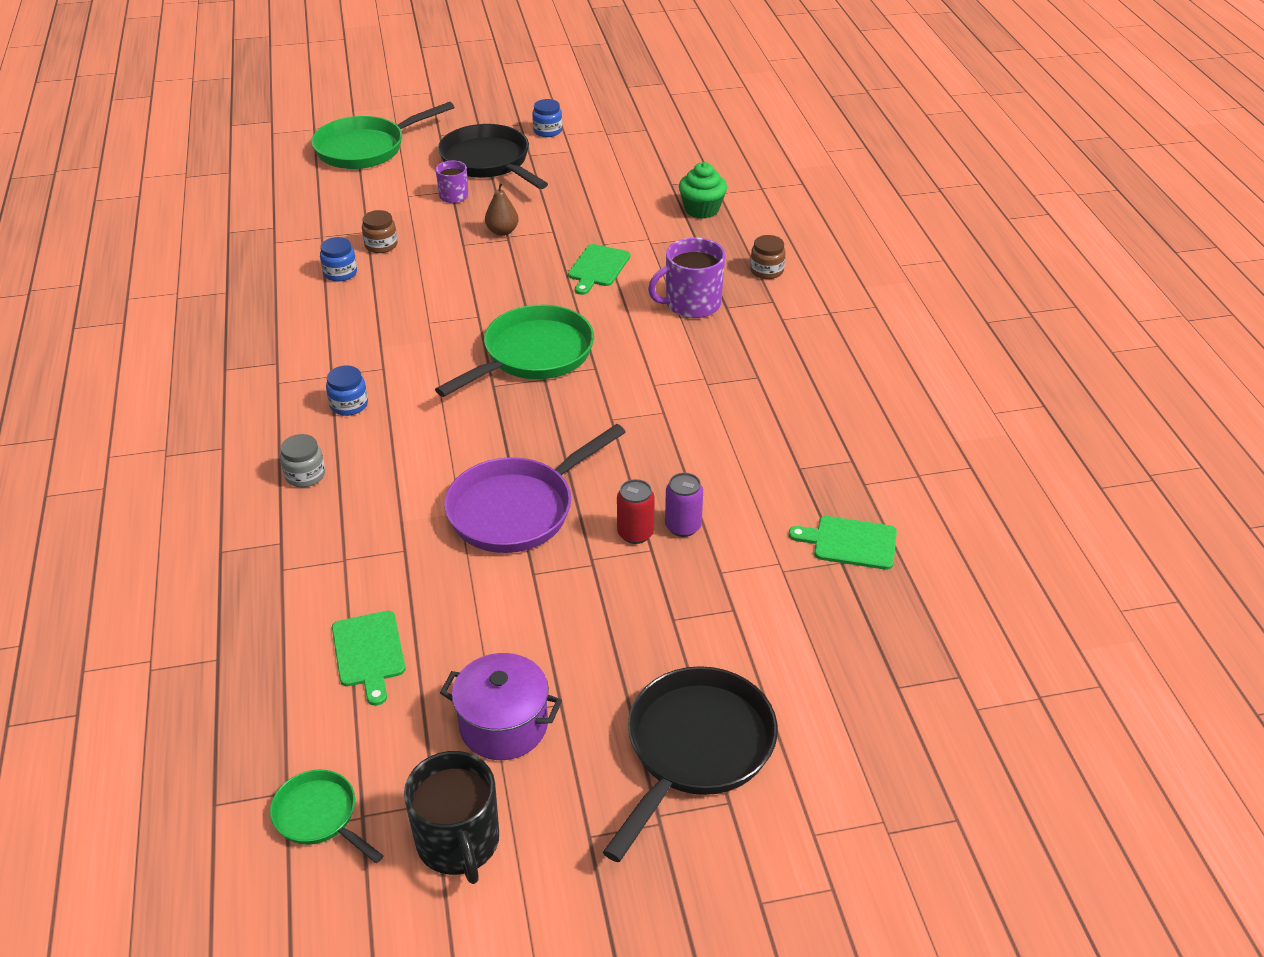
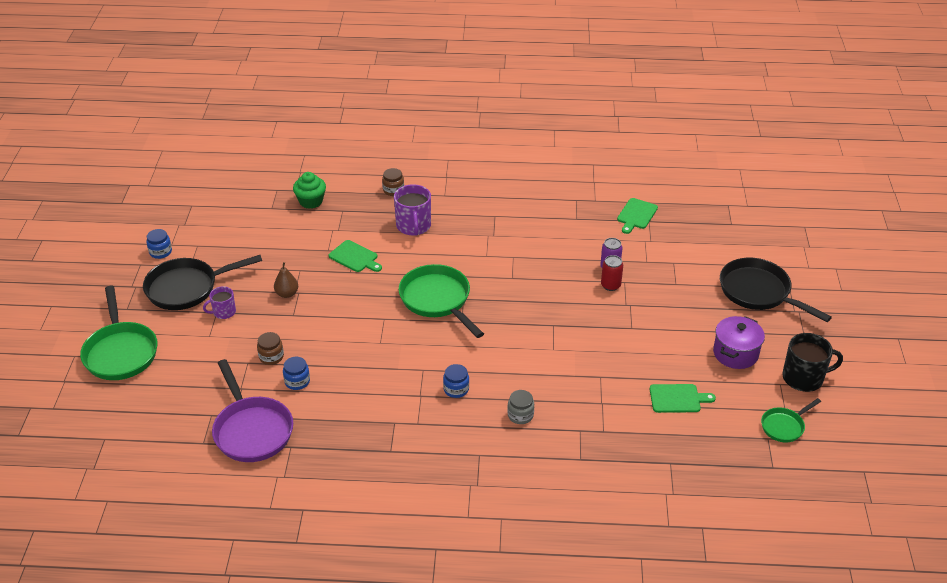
camera: 75 degrees left, 0 degrees up
(517, 509) = (579, 326): purple pan -> purple pan (252, 430)

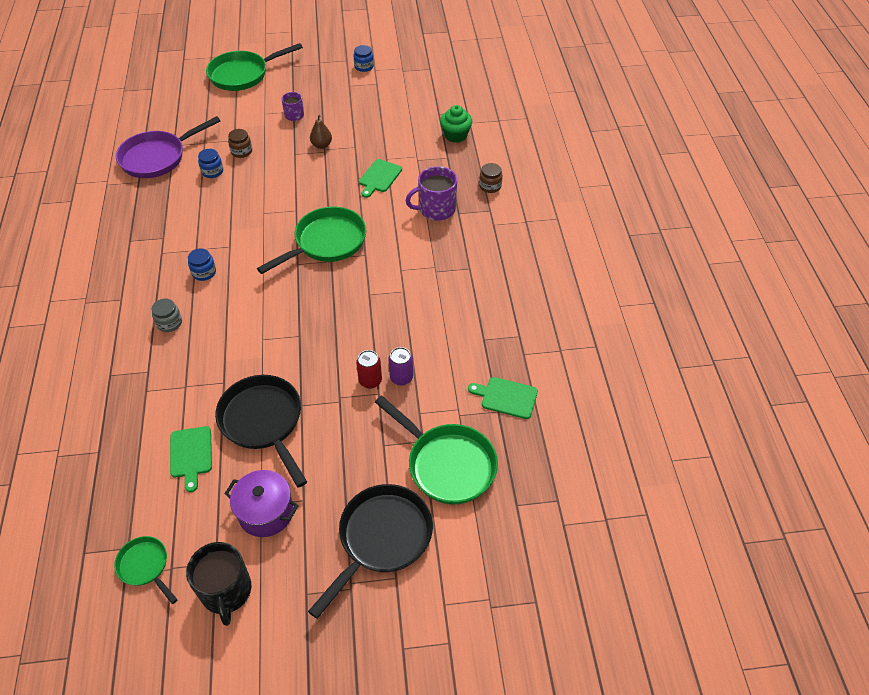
camera: 80 degrees right, 10 degrees up
(187, 288) = (321, 90): black pan -> black pan (263, 422)
(695, 252) = (447, 464): none -> green pan

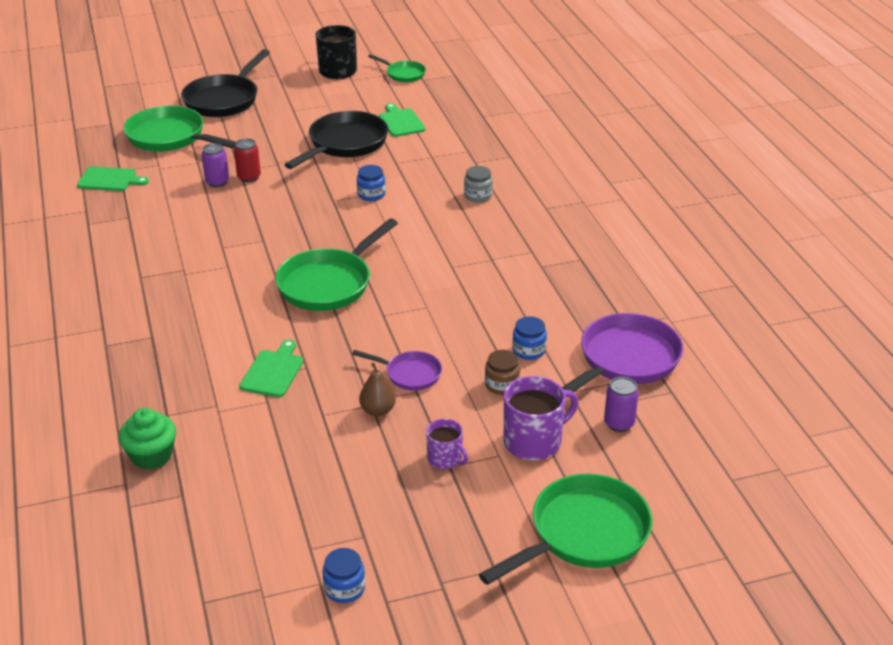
camera: 170 degrees right, 15 degrees down
(188, 122) = (619, 423): none -> purple can
(204, 272) = (467, 239): blue jar -> blue jar (371, 194)
(263, 422) = (345, 144): black pan -> black pan turned 105 degrees counterclockwise
(266, 512) = (322, 102): purple pot -> none
(294, 165) = (410, 374): none -> purple pan
(436, 209) = (184, 338): purple mug -> purple mug (534, 441)
(490, 186) = (101, 378): brown jar -> none

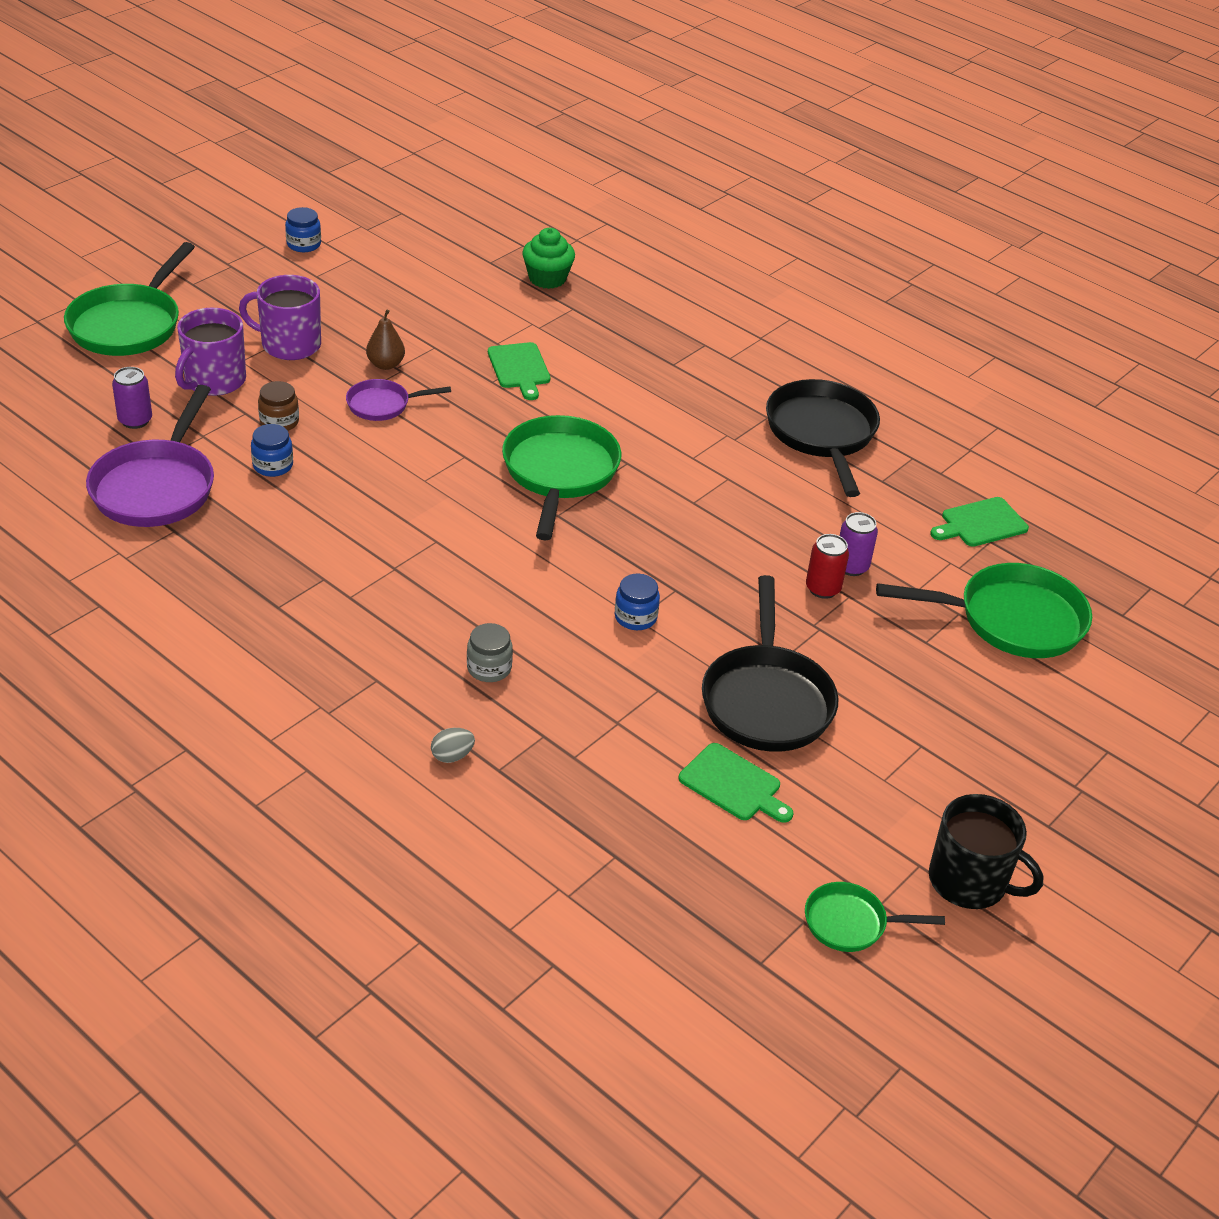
camera: 145 degrees right, 5 degrees up
(224, 100) = (1047, 727): black pan -> black pan (822, 434)
(445, 459) = (289, 344): purple mug -> purple mug, size x1.69
(530, 167) = (452, 756): none -> grey egg

